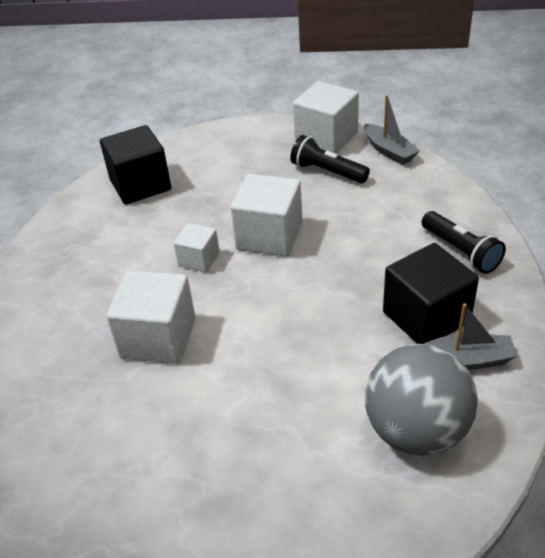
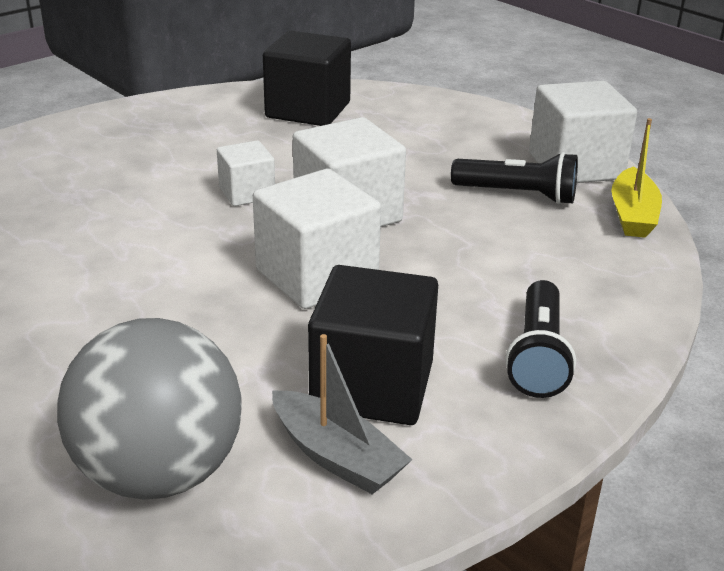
camera: 40 degrees right, 10 degrees down
(158, 338) = (99, 229): white cube -> white cube (316, 276)
(327, 172) = (517, 195): black flashlight -> black flashlight turned 120 degrees clockwise
(389, 151) = (633, 215): grey boat -> yellow boat

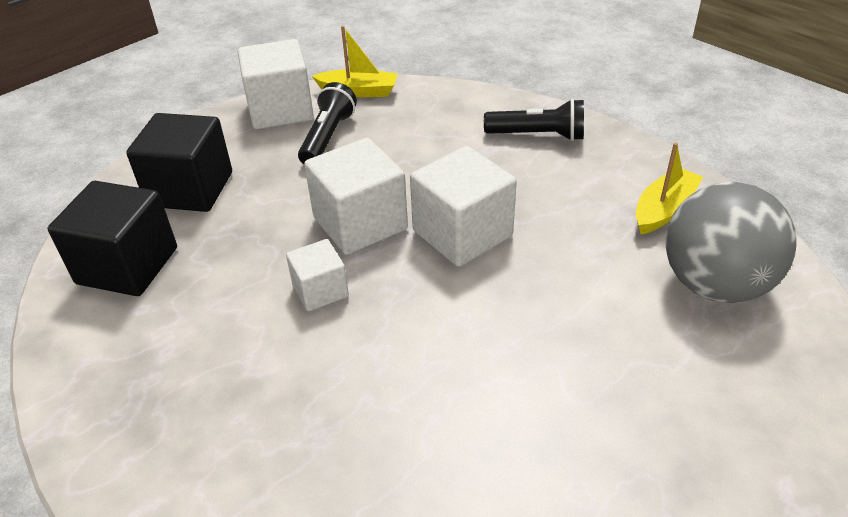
camera: 90 degrees left, 10 degrees up
(336, 456) = (663, 210): grey boat -> yellow boat
(372, 386) = (590, 199): black cube -> black cube (190, 189)

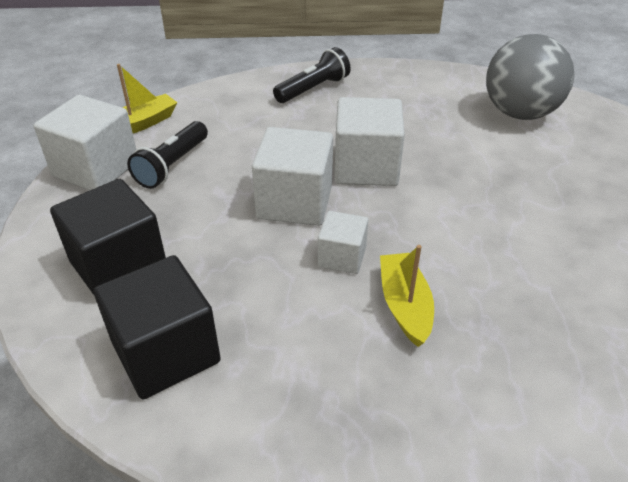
camera: 50 degrees left, 0 degrees up
(328, 137) = (172, 165): black flashlight -> black flashlight turned 120 degrees counterclockwise
(663, 210) = (441, 92): yellow boat -> yellow boat (404, 305)

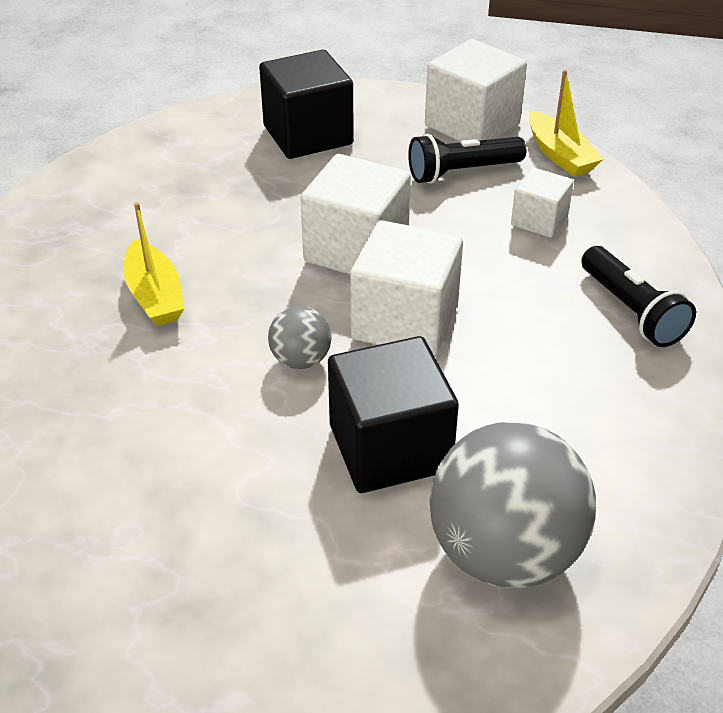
camera: 105 degrees right, 0 degrees up
(166, 352) = (189, 154): black cube -> black cube (389, 448)
(172, 165) = (462, 172): black flashlight -> black flashlight turned 60 degrees counterclockwise
(342, 257) = (247, 268): white cube -> white cube (539, 221)
(404, 305) = (155, 296): yellow boat -> yellow boat turned 60 degrees clockwise
(430, 205) = (301, 360): none -> grey ball

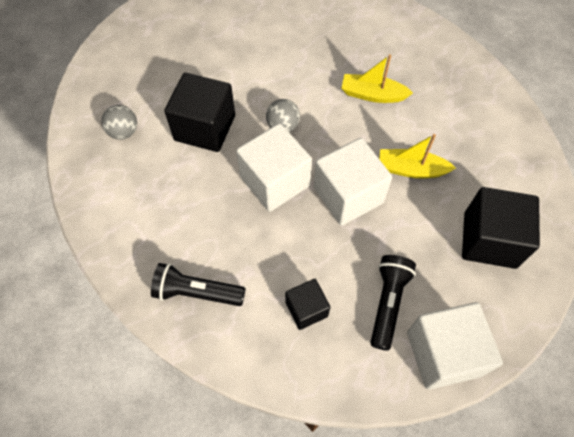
camera: 125 degrees right, 20 degrees up
(504, 553) = (124, 132): grey ball -> grey ball, size x0.47
(539, 221) = (306, 309): white cube -> black cube
(559, 155) = (367, 383): yellow boat -> yellow boat (411, 169)

